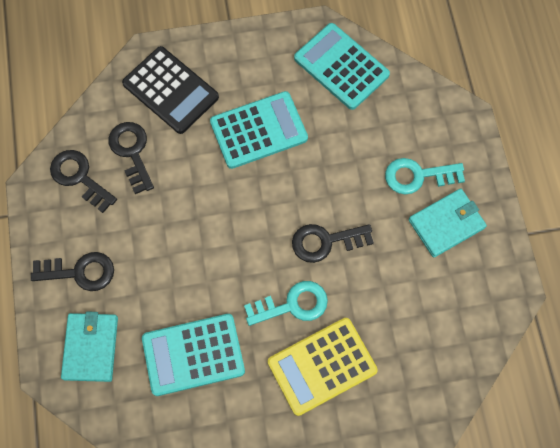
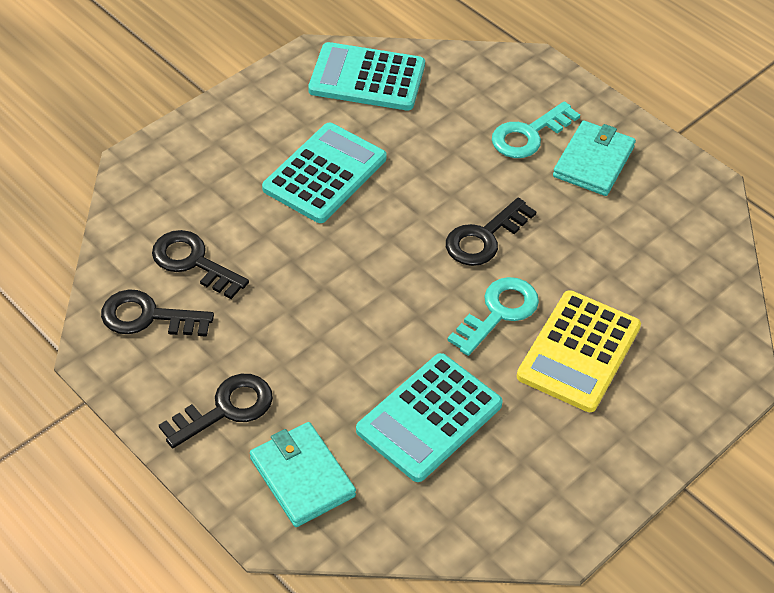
camera: 35 degrees left, 20 degrees down
(170, 90) = (191, 183): black calculator -> none

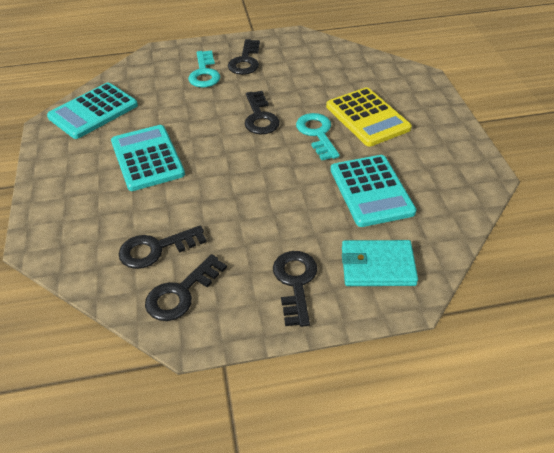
camera: 55 degrees left, 5 degrees down
(593, 161) = (245, 61): turquoise wallet -> black key

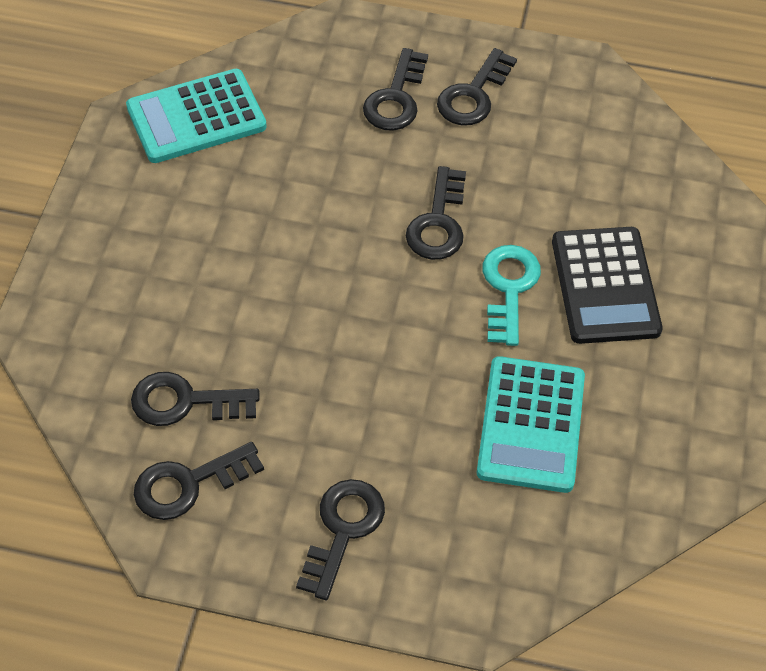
camera: 20 degrees right, 10 degrees up
(147, 158) = (238, 239): turquoise calculator -> none
(204, 73) = (396, 98): turquoise key -> black key
(367, 117) = (605, 286): yellow calculator -> black calculator
(377, 266) = (467, 551): turquoise wallet -> none

